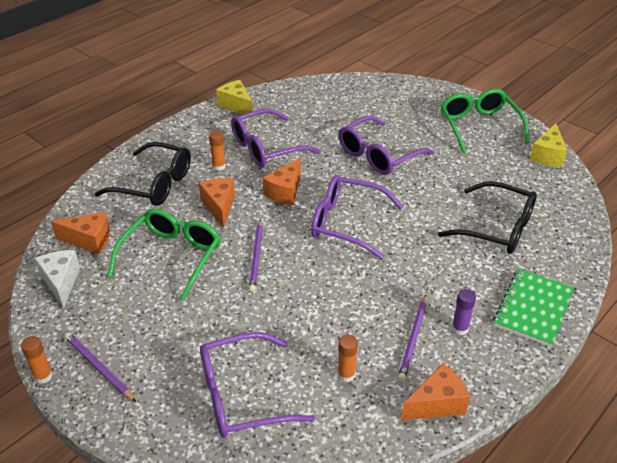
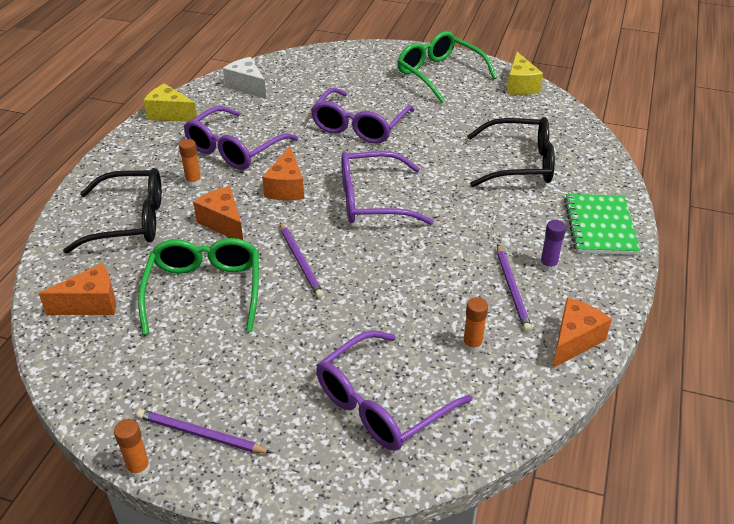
camera: 25 degrees left, 0 degrees up
(61, 282) = (88, 360): white cheese -> white cheese (247, 86)

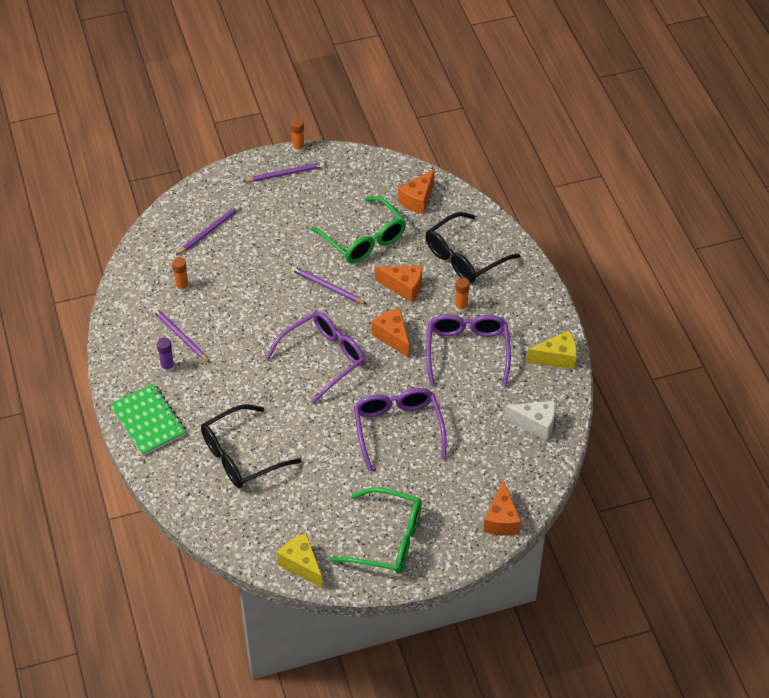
camera: 145 degrees right, 10 degrees up
(381, 404) = (209, 231): purple glasses -> purple pencil
(574, 341) = (124, 320): orange cheese -> orange cheese (501, 520)

